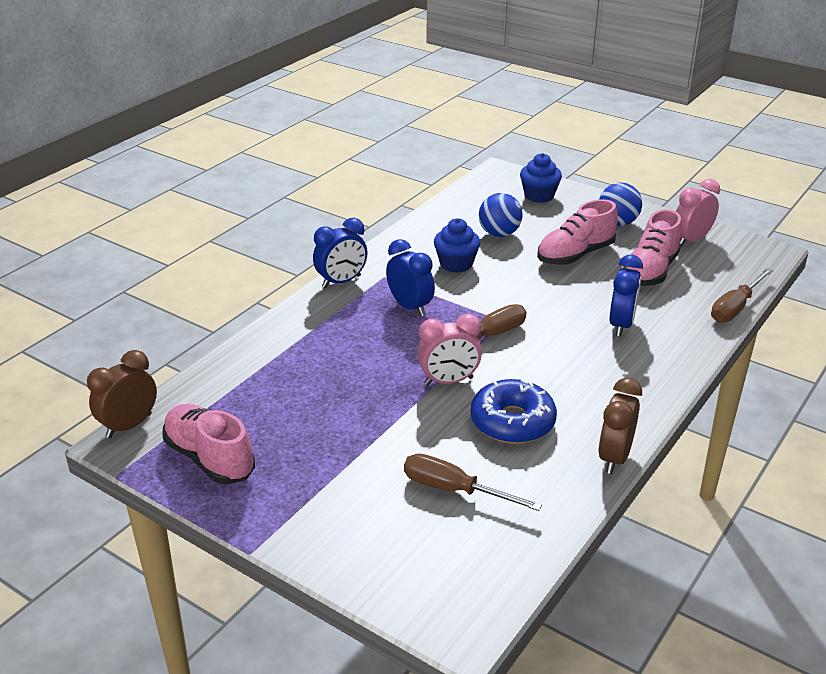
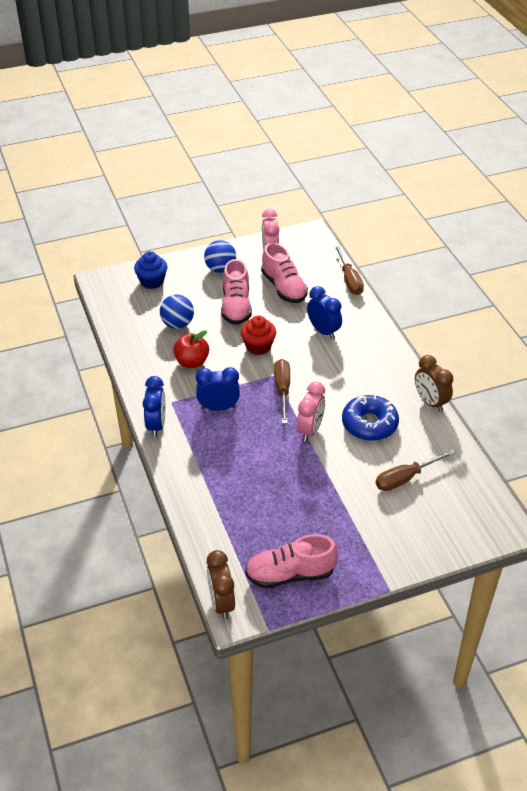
camera: 55 degrees left, 10 degrees up
(456, 264) = (192, 362): blue cupcake -> red apple
(534, 293) = (258, 346): none -> red cupcake

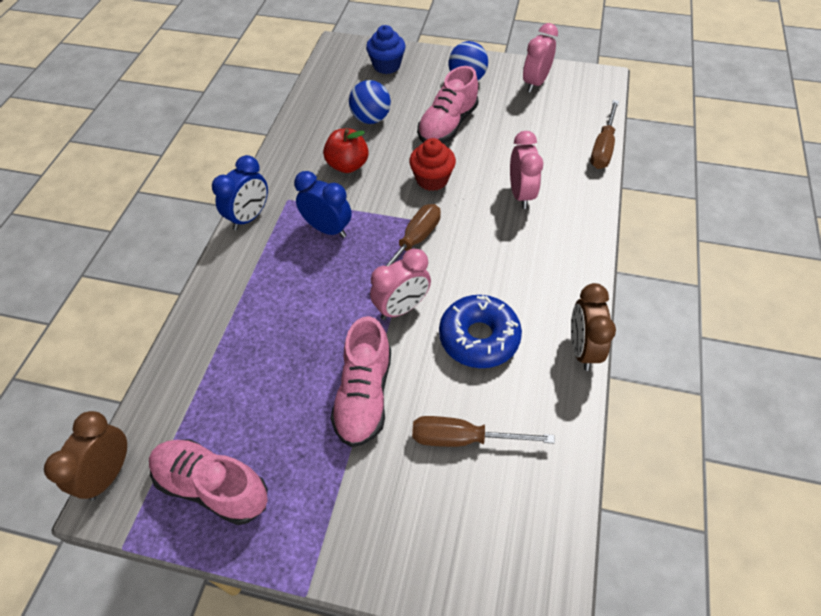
camera: 35 degrees right, 10 degrees up
(284, 288) = (518, 126): pink shoe -> pink shoe (364, 395)
(323, 331) = (521, 194): blue clock -> pink clock

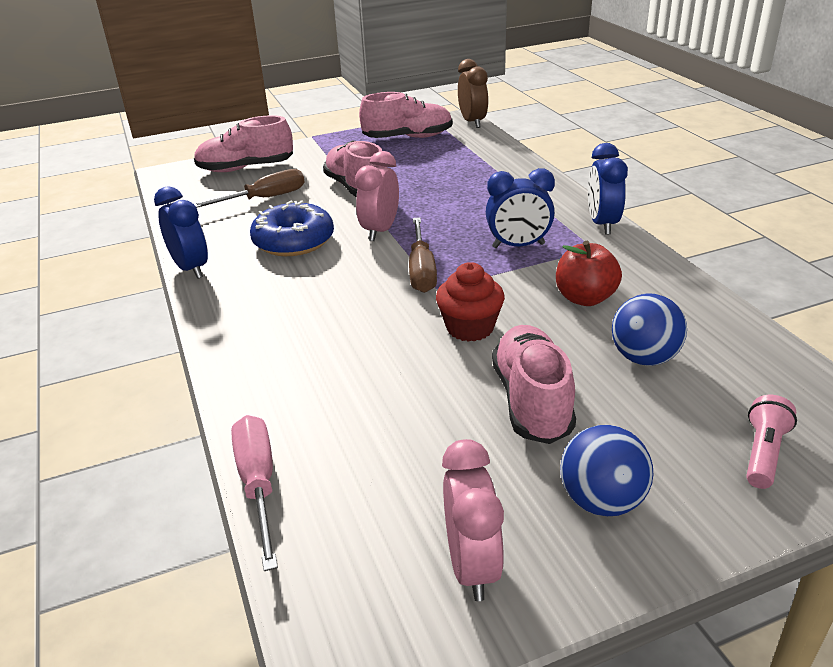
camera: 145 degrees right, 20 degrees down
(386, 66) = (763, 453): blue cupcake -> pink flashlight
(444, 542) = (246, 168): none -> pink shoe
(521, 194) = (343, 360): pink clock -> none
(582, 349) = (191, 268): brown clock -> blue clock
(603, 148) = (258, 484): brown screwdriver -> pink screwdriver

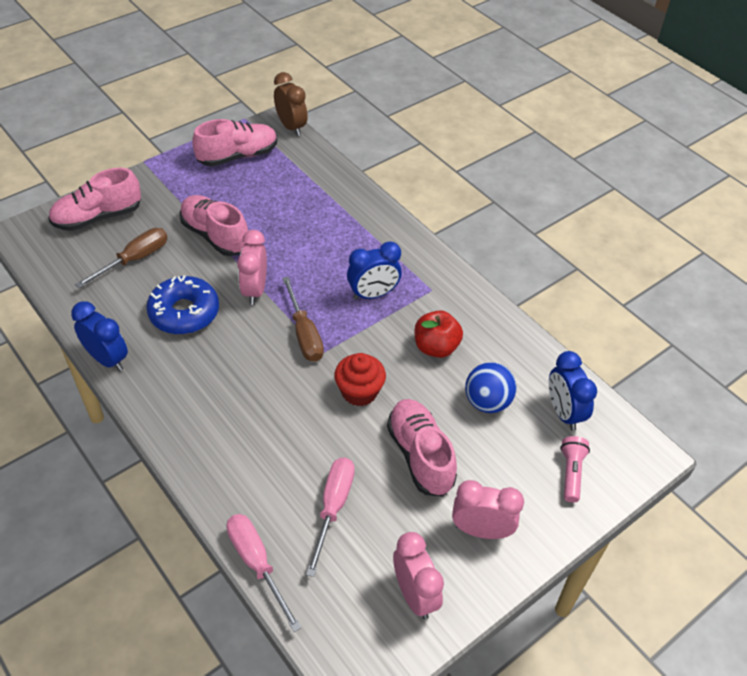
camera: 20 degrees left, 15 degrees up
(389, 439) = (333, 507): none -> pink screwdriver
(601, 501) = (481, 530): blue ball -> pink clock
(602, 224) = (433, 259): blue clock -> blue clock (563, 412)

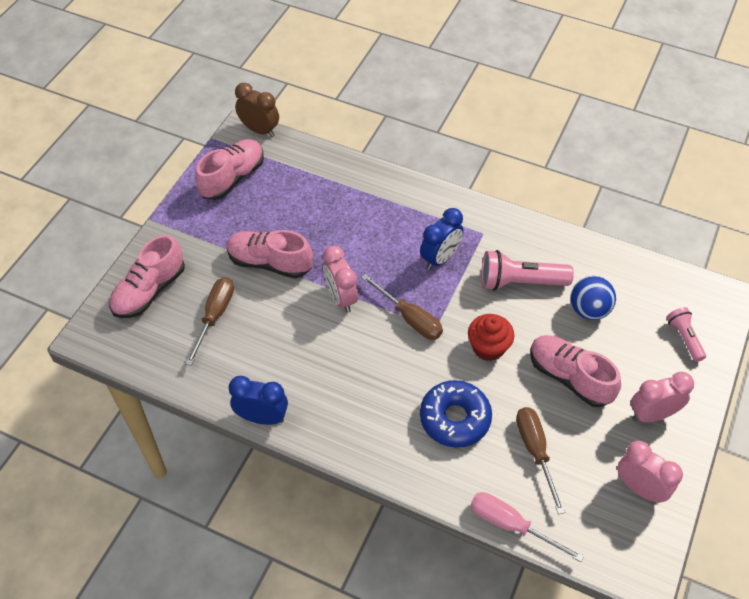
camera: 25 degrees left, 5 degrees up
(184, 313) = (296, 345): blue donut -> blue donut (455, 418)
(333, 507) = (535, 451): pink screwdriver -> brown screwdriver
(436, 347) = (520, 282): red apple -> pink flashlight
(563, 412) = (648, 292): blue clock -> none

